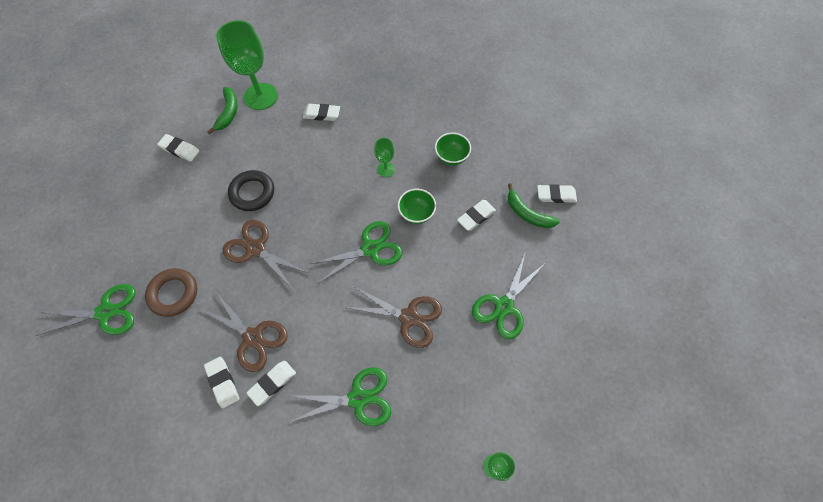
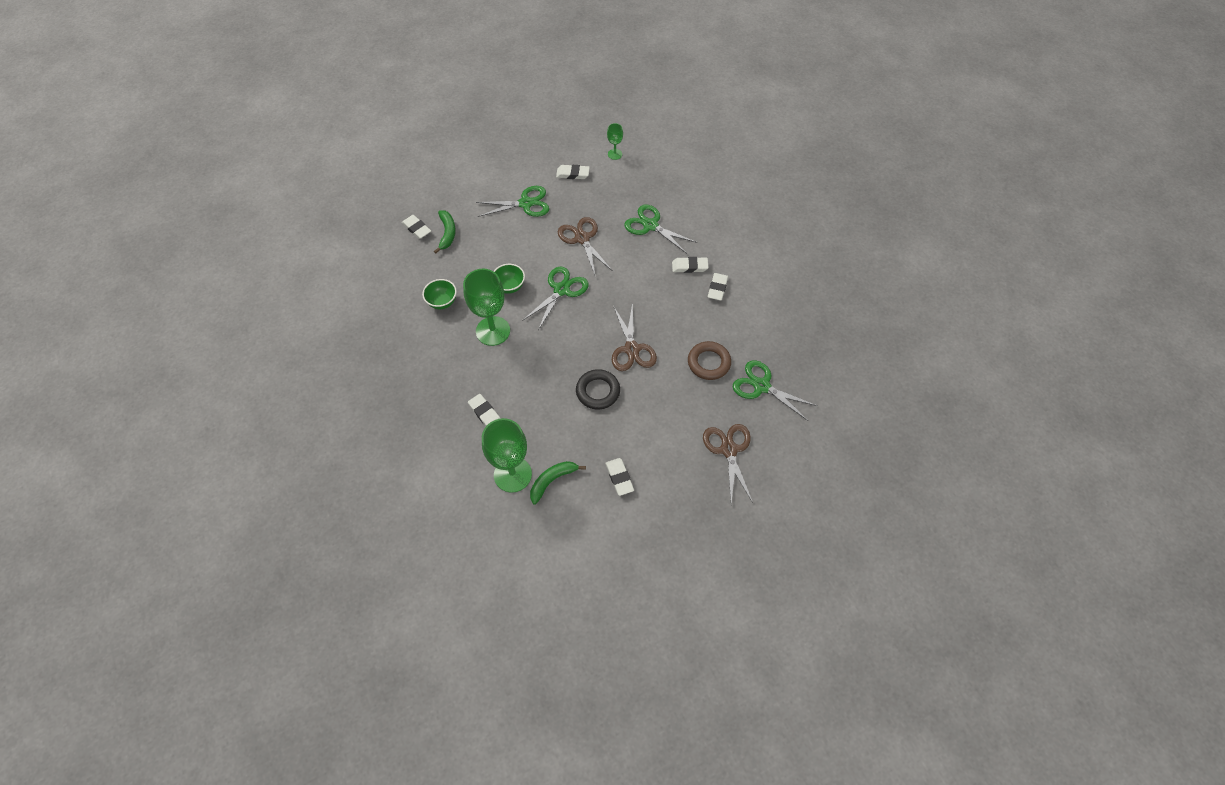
camera: 135 degrees left, 5 degrees down
(253, 337) = (680, 298): brown scissors -> brown scissors (729, 450)
(370, 249) = (561, 290): green scissors -> green scissors turned 105 degrees clockwise
(385, 169) = (493, 331): green goblet -> green goblet, size x2.05
(476, 216) = (478, 256): white eraser -> white eraser (573, 174)

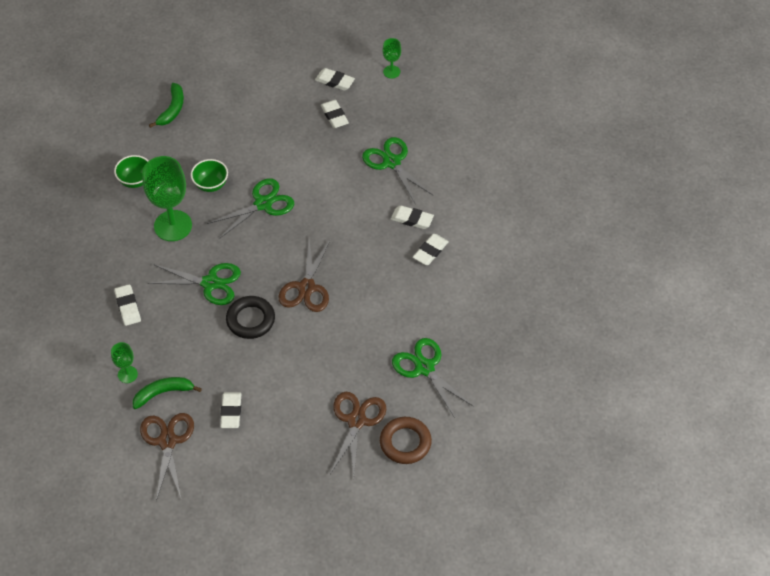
camera: 20 degrees right, 5 degrees down
(417, 228) = (143, 95): white eraser -> white eraser (334, 116)
(512, 474) = (127, 374): green goblet -> green goblet, size x0.49
(525, 203) = (268, 100): green scissors -> green scissors (210, 283)
(582, 238) = (311, 155): brown scissors -> brown scissors (167, 441)
(708, 363) = (380, 326): brown ring -> brown ring (405, 442)

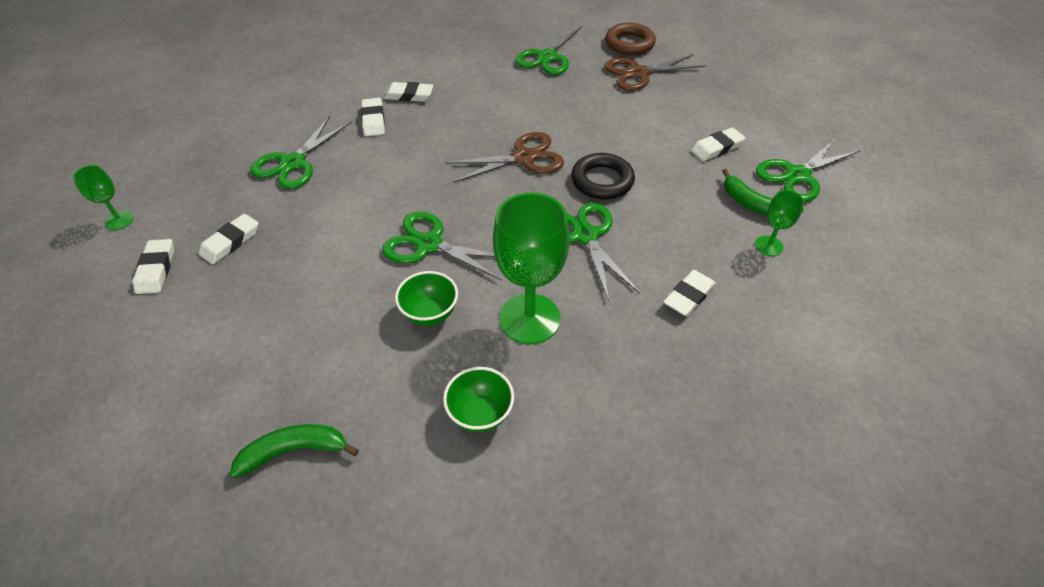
camera: 120 degrees left, 5 degrees down
(167, 441) = (797, 175): brown scissors -> green scissors

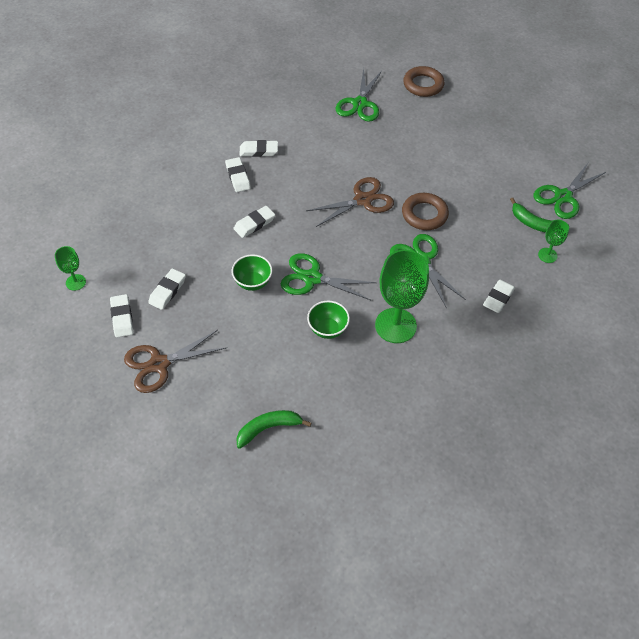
camera: 10 degrees left, 5 degrees up
(293, 163) = (188, 221): green scissors -> none
(480, 413) = (379, 392): green bowl -> green bowl (252, 282)
(602, 181) = (424, 214): black ring -> brown ring
(638, 73) = (435, 114): brown scissors -> brown scissors (159, 364)
(717, 148) = (503, 178): white eraser -> white eraser (254, 224)

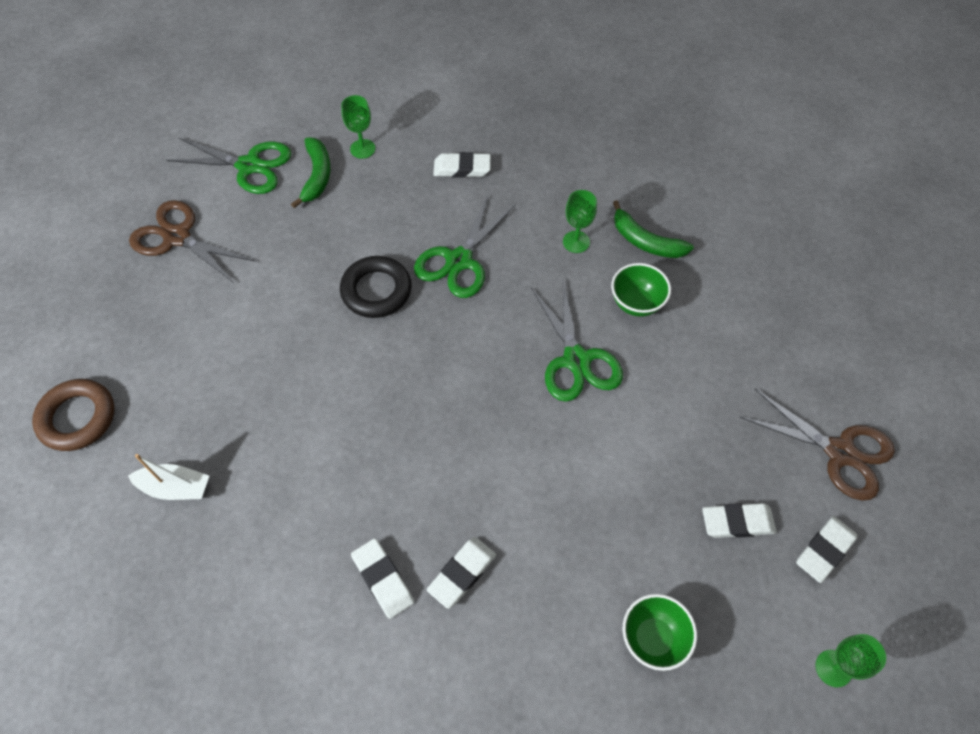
camera: 120 degrees left, 5 degrees up
(252, 282) = (637, 424): green bowl -> green bowl (653, 638)
(254, 224) = (538, 486): white eraser -> none
(268, 428) = (804, 290): green banana -> green banana (645, 241)
(360, 104) = (175, 488): green scissors -> white boat
(363, 200) = (397, 373): brown scissors -> brown scissors (177, 237)
(395, 325) = (576, 242): green goblet -> green goblet, size x0.49
(424, 214) = (376, 290): brown ring -> black ring

